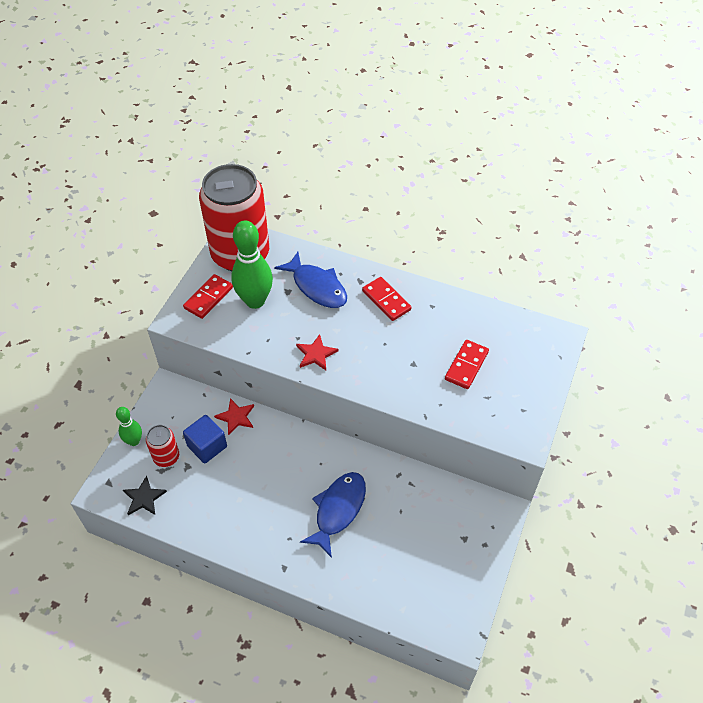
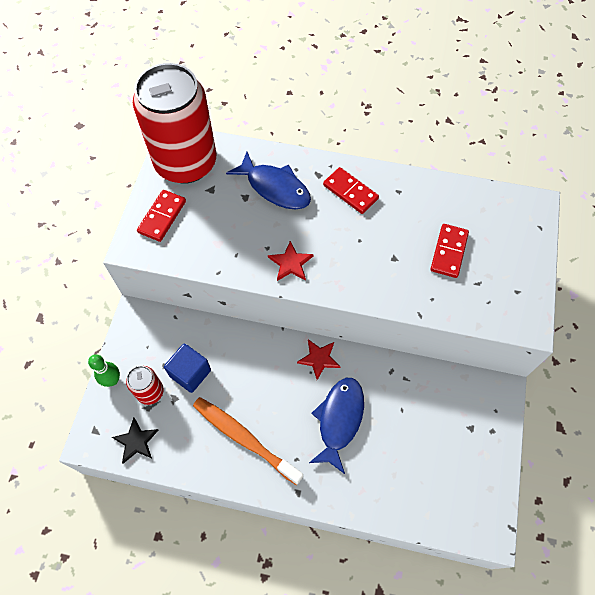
camera: 10 degrees left, 10 degrees up
(236, 417) = (213, 336): red star -> red star (319, 359)
(245, 512) = (244, 439): none -> orange toothbrush
(255, 301) = (213, 213): green bowling pin -> none

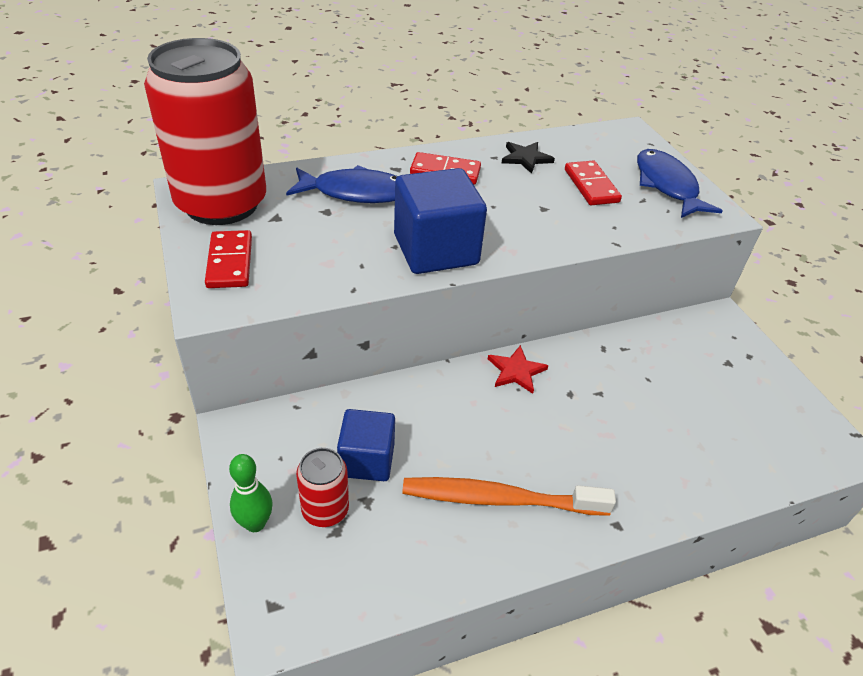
camera: 35 degrees left, 20 degrees down
(136, 441) = (350, 584): black star -> black star (526, 158)
(290, 263) = (436, 250): red star -> blue cube
(339, 420) = (593, 421): blue fish -> blue fish (667, 185)

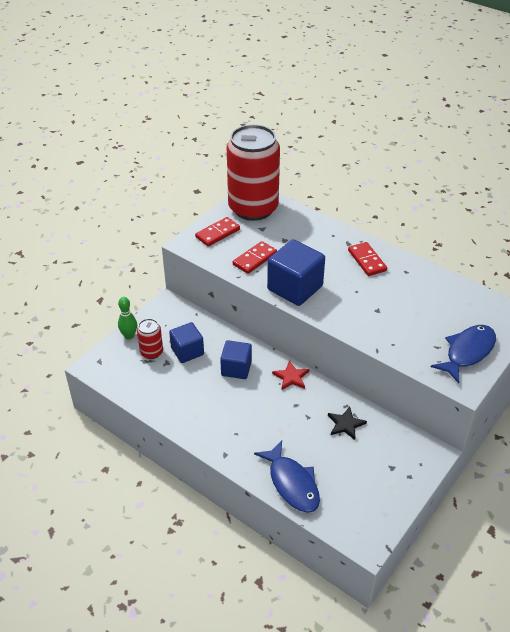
camera: 60 degrees right, 0 degrees up
(356, 193) = (310, 241): blue fish -> blue fish (292, 483)
(453, 420) = (236, 368): none -> blue cube
(500, 499) = (204, 406): orange toothbrush -> none
(526, 158) = (420, 283): black star -> black star (345, 424)
(591, 186) = (424, 320): red domino -> red domino (254, 259)

